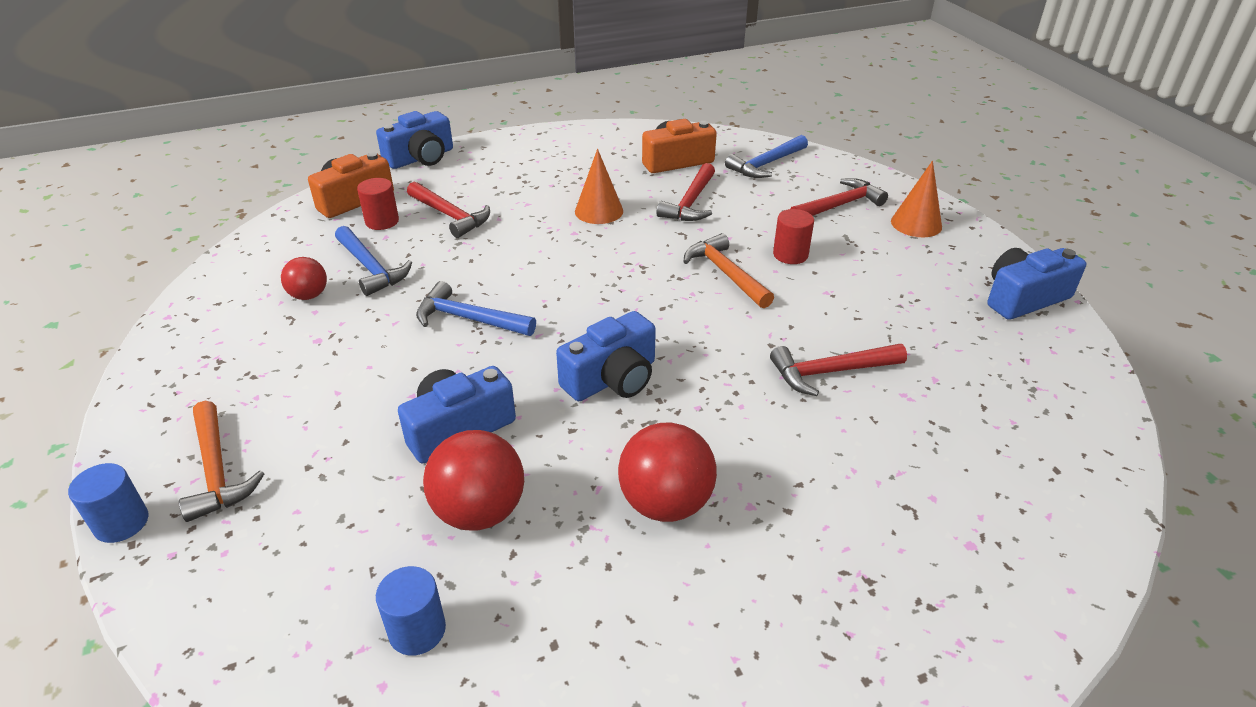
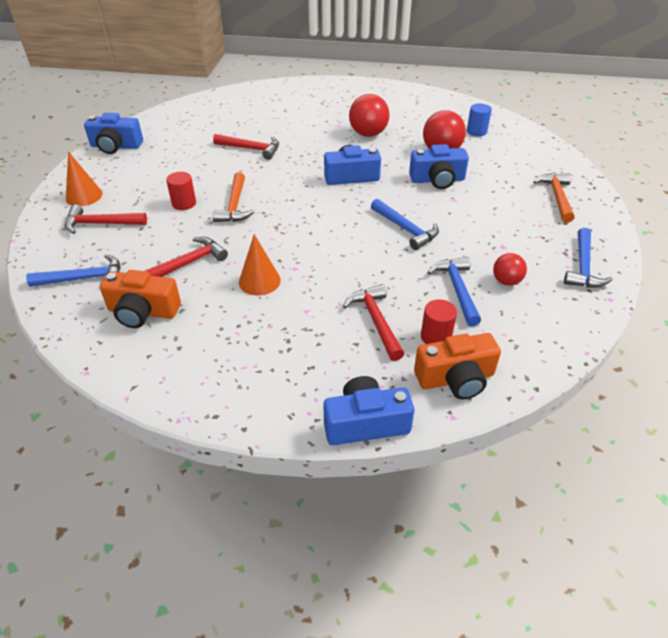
camera: 150 degrees left, 5 degrees up
(121, 523) = (597, 190): blue cylinder -> none
(196, 348) = (583, 267): none -> blue hammer

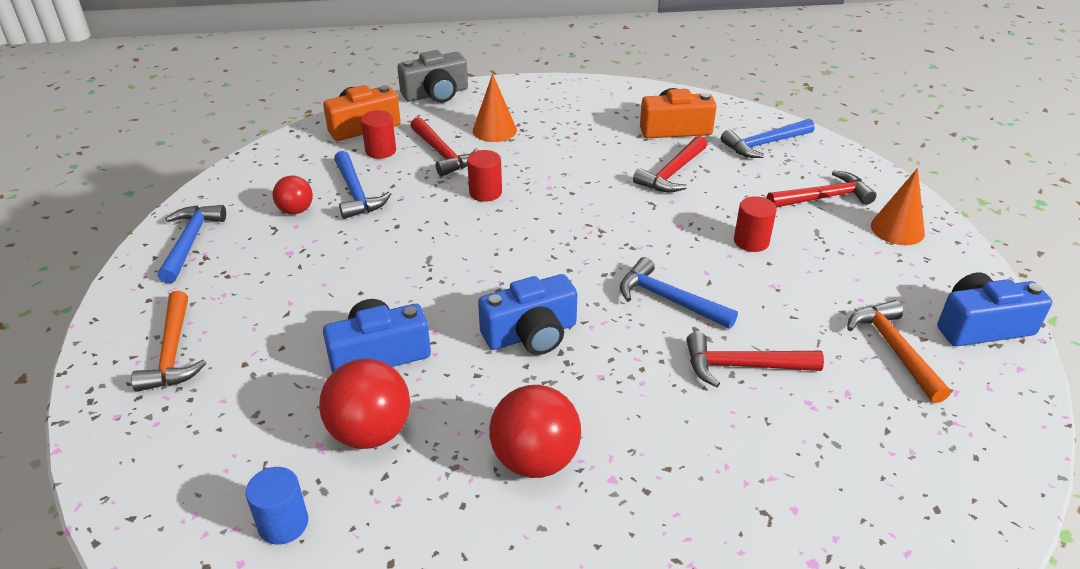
camera: 165 degrees right, 5 degrees down
(235, 205) = (679, 250): orange hammer -> orange hammer (894, 349)
(259, 281) = (580, 169): orange cone -> orange cone (494, 130)
(348, 271) = (485, 192): none -> red cylinder
(365, 423) = (436, 94): blue camera -> grey camera
(405, 229) = (424, 255): blue hammer -> blue hammer (669, 300)

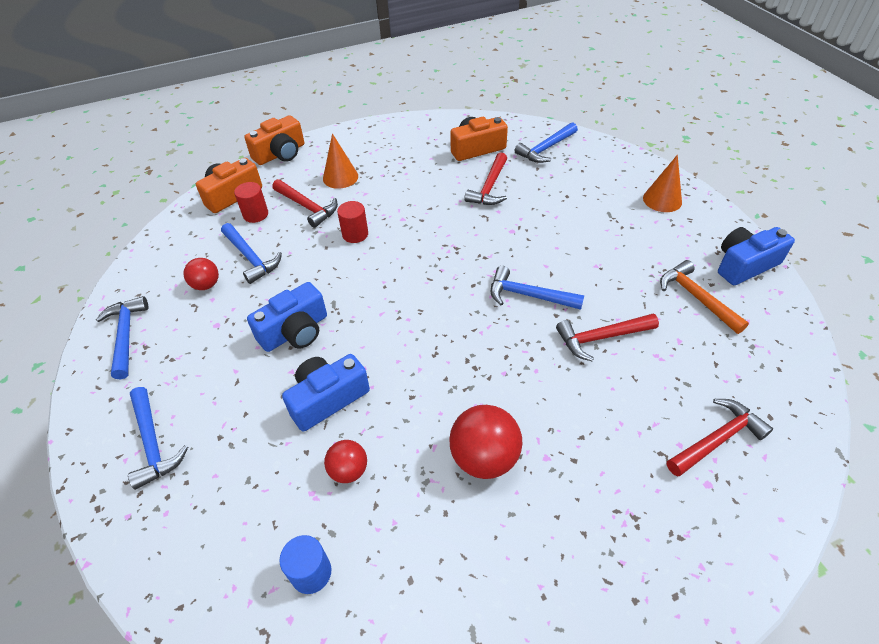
camera: 15 degrees left, 10 degrees up
(172, 352) = (153, 443): orange hammer -> blue hammer
(370, 432) = (348, 470): red ball -> red ball, size x0.59
(436, 94) = (280, 153): grey camera -> orange camera
(531, 334) = (439, 350): blue camera -> blue camera (295, 331)
(751, 241) = (567, 232): red cylinder -> none
(823, 198) = (603, 185): red hammer -> red hammer (717, 439)

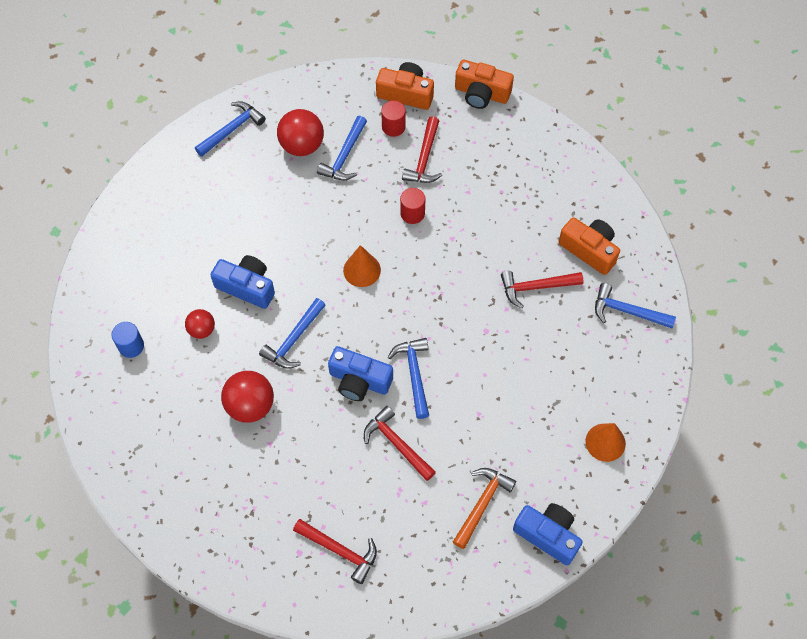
camera: 60 degrees right, 15 degrees up
(153, 443) = (165, 207): blue hammer -> blue hammer (294, 339)
(206, 285) = (302, 145): red ball -> red ball, size x1.70
(295, 331) = (291, 232): blue camera -> blue camera (359, 380)
(340, 177) = (477, 160): orange cone -> orange cone (362, 270)

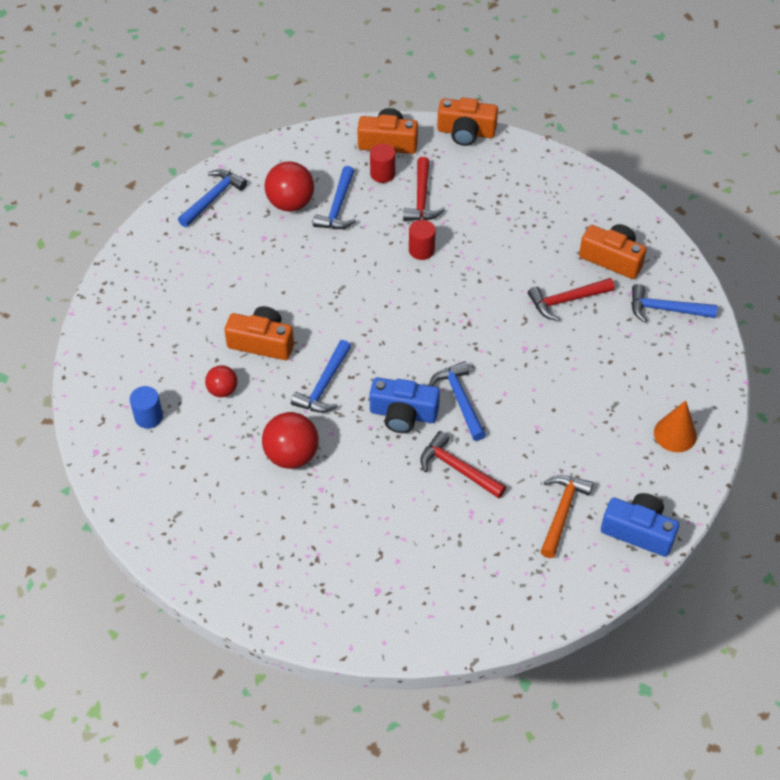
camera: 10 degrees left, 10 degrees down
(247, 287) = (262, 342): blue camera -> orange camera
(340, 550) = (421, 581): red hammer -> none
(362, 270) = (381, 310): orange cone -> none

